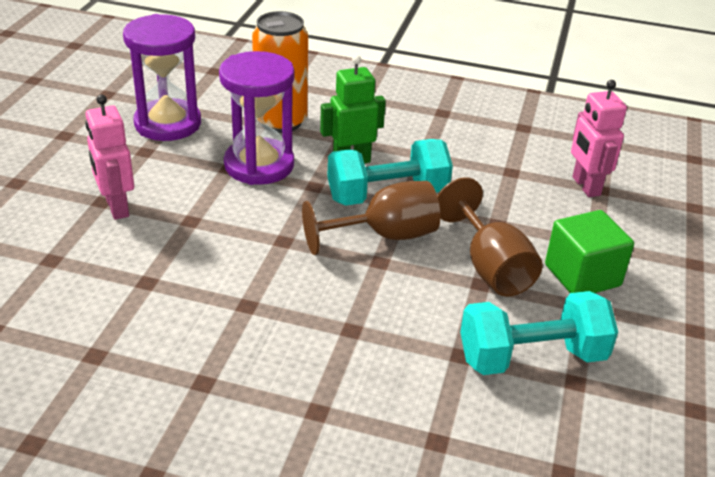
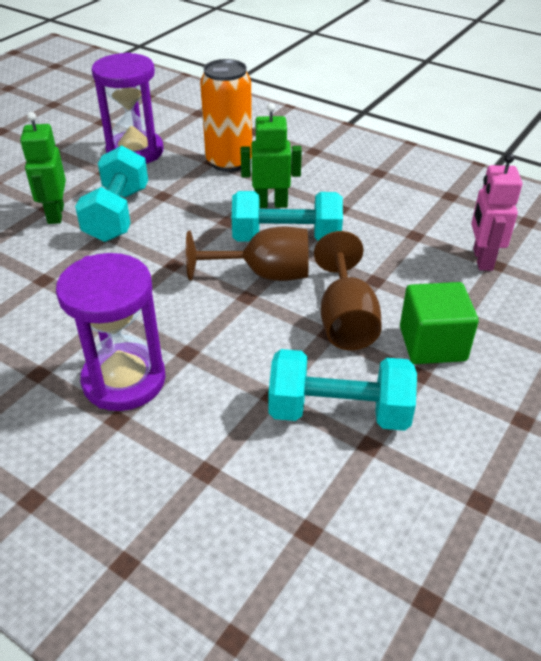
camera: 20 degrees right, 5 degrees up
(116, 207) = (55, 214): pink robot -> green robot
(189, 197) = (117, 214): none -> turquoise dumbbell
(259, 165) = (189, 196): purple hourglass -> purple hourglass (124, 380)

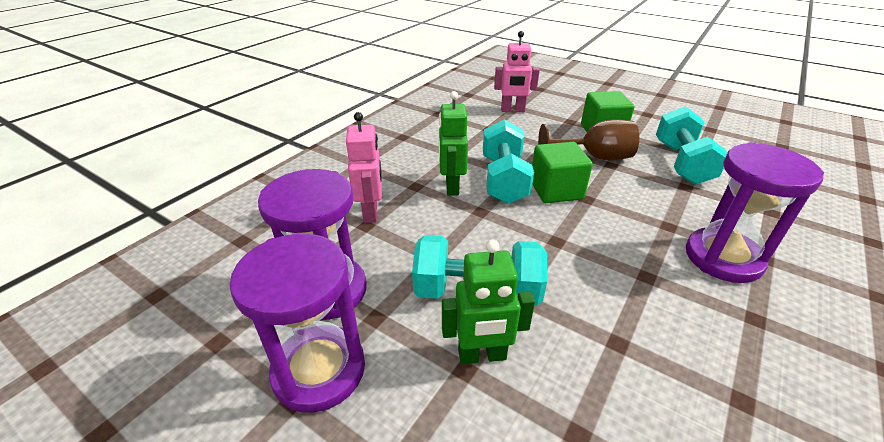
camera: 90 degrees left, 5 degrees down
(67, 155) = (319, 370): none -> purple hourglass
(229, 162) = (371, 212): orange can -> pink robot
(264, 274) = (556, 190): brown goblet -> green cube

